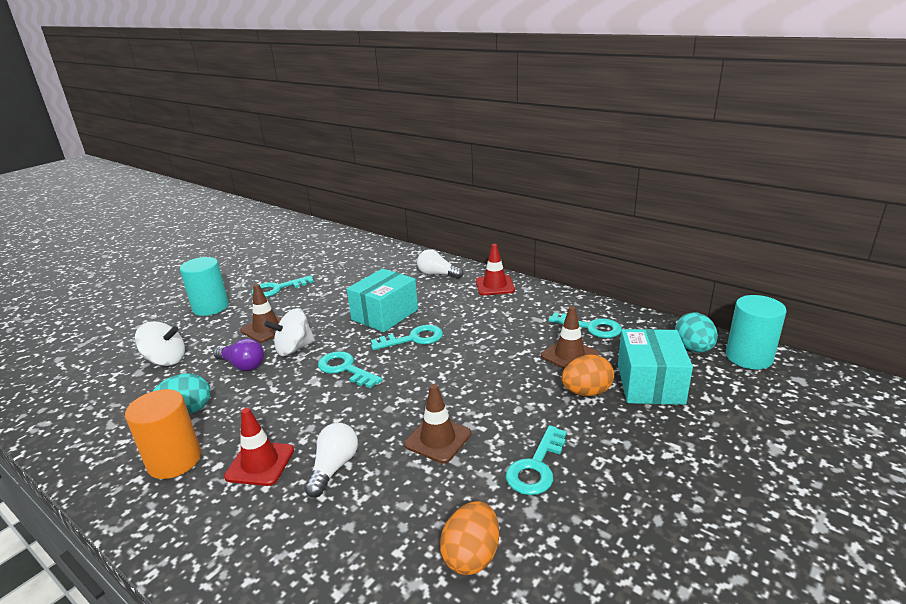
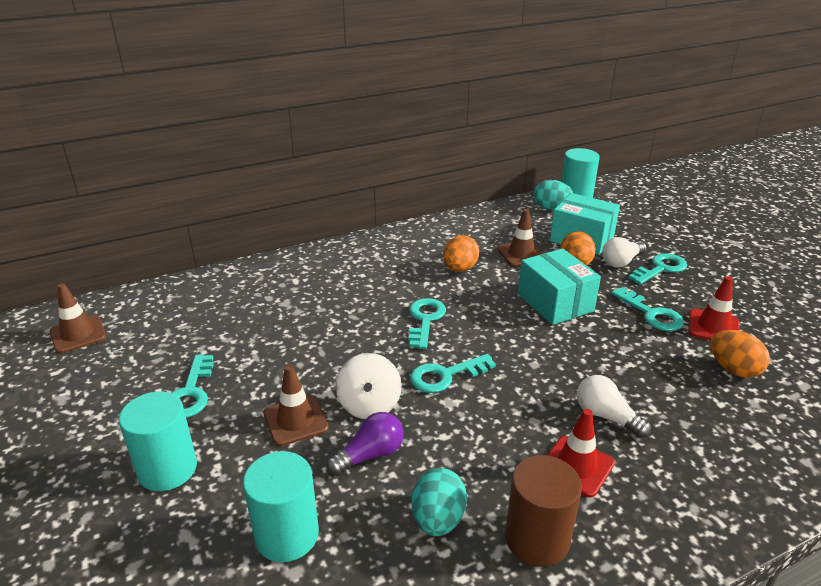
camera: 65 degrees left, 5 degrees up
(166, 360) = (287, 535): white spinning top -> turquoise cylinder
(174, 460) = (537, 539): orange cylinder -> brown cylinder
(385, 315) = (357, 325): turquoise box -> turquoise box (555, 302)
(437, 274) = (306, 271): white light bulb -> white light bulb (621, 262)
(438, 439) = (596, 349): brown traffic cone -> brown traffic cone (78, 334)
(495, 285) = (370, 249): red traffic cone -> red traffic cone (713, 327)
(507, 331) = (460, 269): none -> orange egg
(591, 327) = (488, 232): turquoise key -> turquoise key (661, 268)

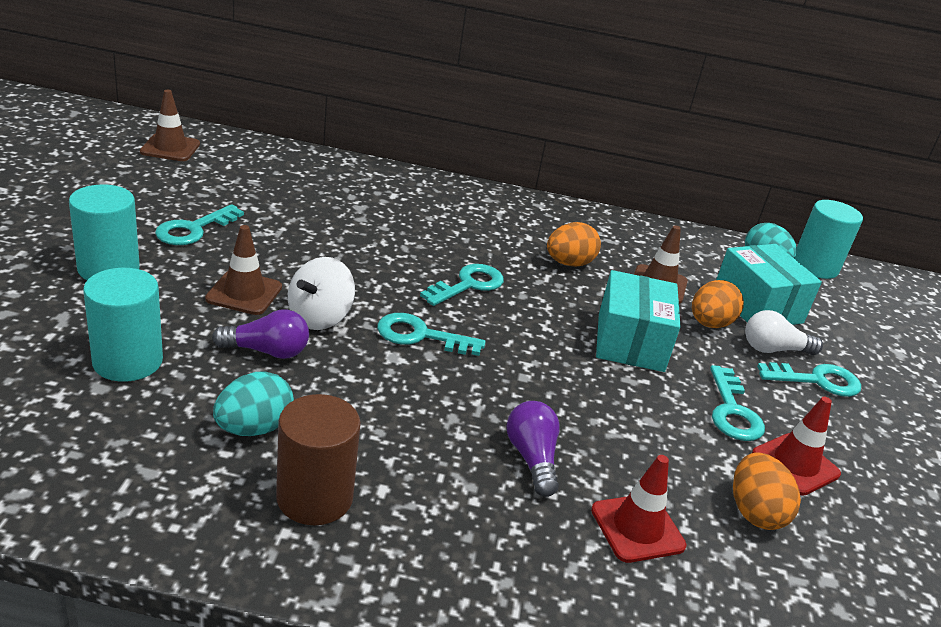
camera: 30 degrees right, 0 degrees up
(576, 466) = (437, 474): red traffic cone -> red traffic cone (637, 528)
(606, 416) = (532, 458): white light bulb -> purple light bulb

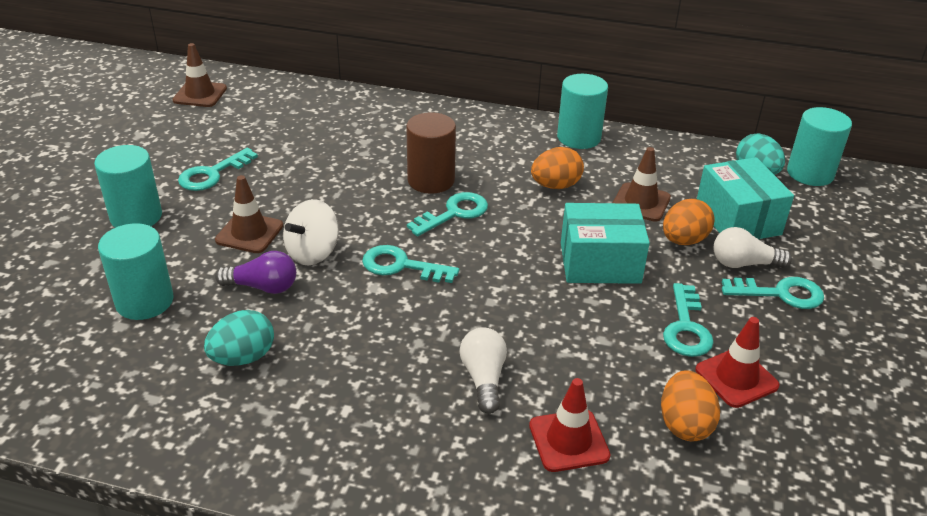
camera: 10 degrees right, 5 degrees up
(314, 497) = (287, 418): brown cylinder -> brown cylinder (431, 180)
(532, 458) = (484, 378): purple light bulb -> white light bulb
(583, 218) = (579, 138): none -> turquoise cylinder
(630, 342) = (600, 263): turquoise box -> turquoise box turned 75 degrees clockwise

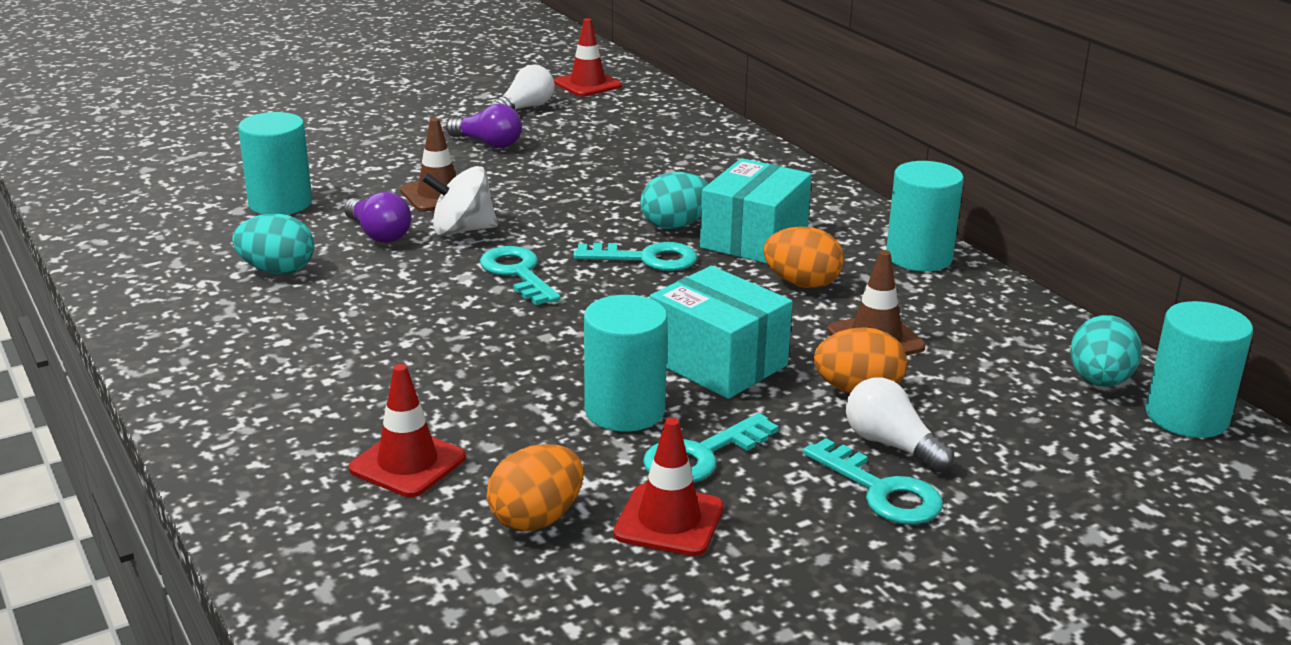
camera: 45 degrees right, 10 degrees down
(136, 216) = (376, 148): turquoise cylinder -> turquoise cylinder (624, 410)
(200, 94) = (587, 84): brown traffic cone -> red traffic cone
(212, 174) = (488, 143): turquoise key -> purple light bulb
(431, 180) = (675, 225): brown cylinder -> turquoise egg
(484, 378) = (426, 382): white light bulb -> white light bulb (525, 108)
(737, 219) = (973, 407): turquoise box -> turquoise box (754, 239)

